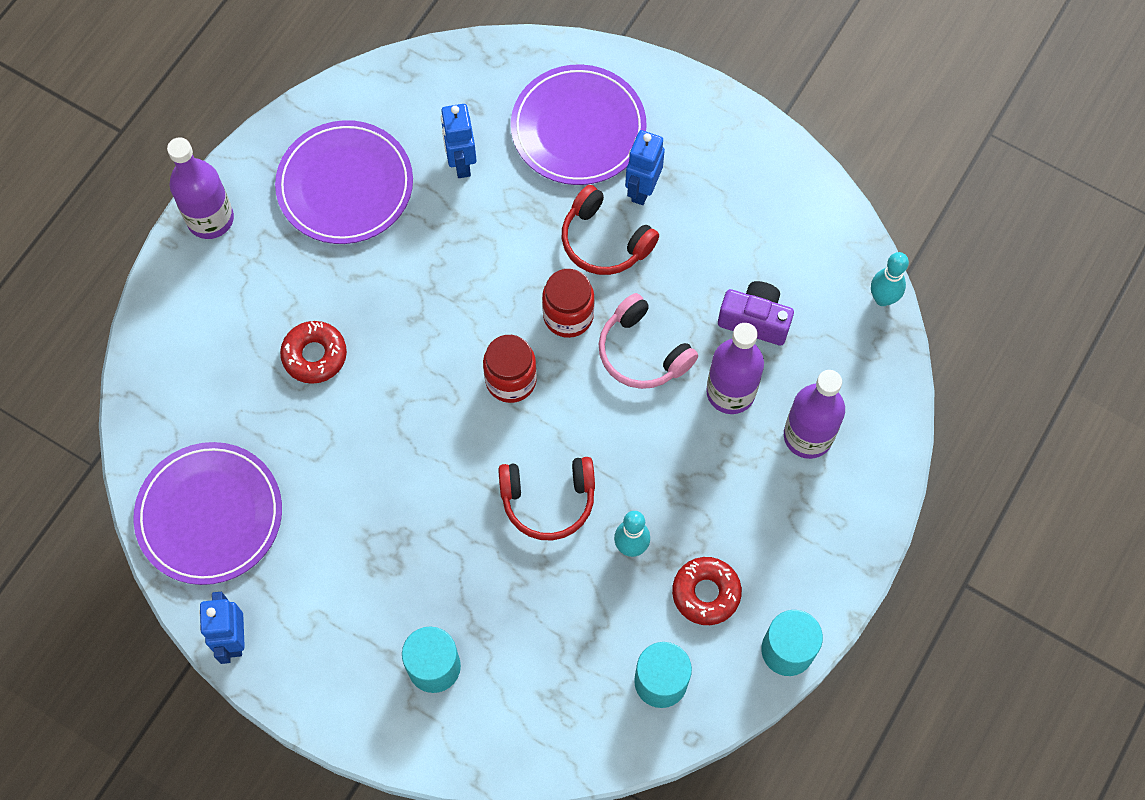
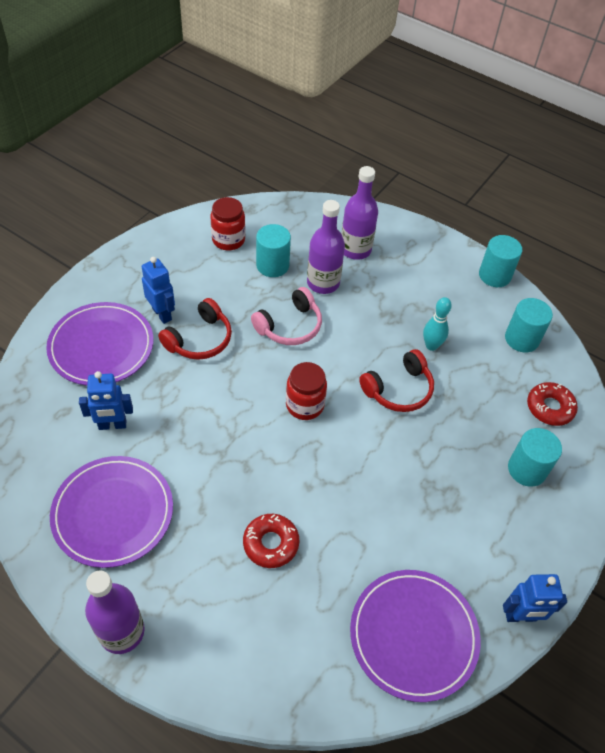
camera: 90 degrees left, 15 degrees down
(548, 500) = (398, 389): red headphones -> red headphones turned 60 degrees clockwise
(568, 316) = (256, 366): red jar -> red jar (228, 240)
(642, 189) = (162, 314): blue robot -> blue robot turned 150 degrees counterclockwise
(706, 593) = (461, 310): red donut -> red donut (550, 407)
(755, 320) = (272, 265): purple camera -> turquoise cylinder
(882, 298) = (265, 205): turquoise bowling pin -> none

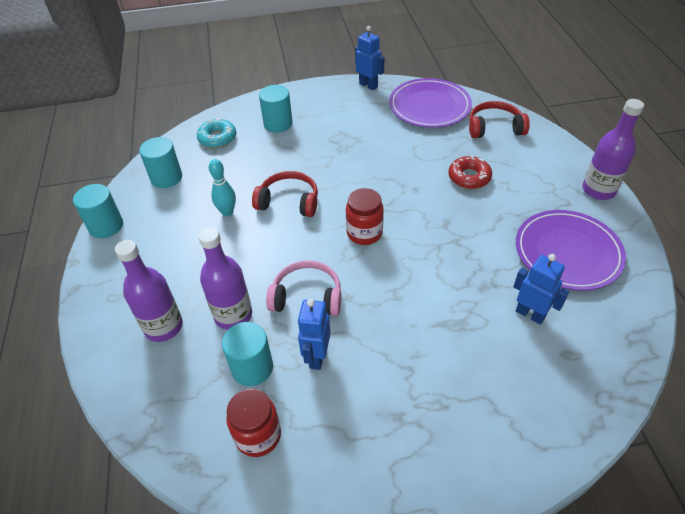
camera: 130 degrees left, 5 degrees down
(101, 346) = (494, 398): purple plate -> none
(162, 314) = (407, 392): blue robot -> blue robot (317, 356)
(199, 339) = (395, 339): red headphones -> red headphones (494, 128)
(550, 407) = (217, 138): red donut -> turquoise donut

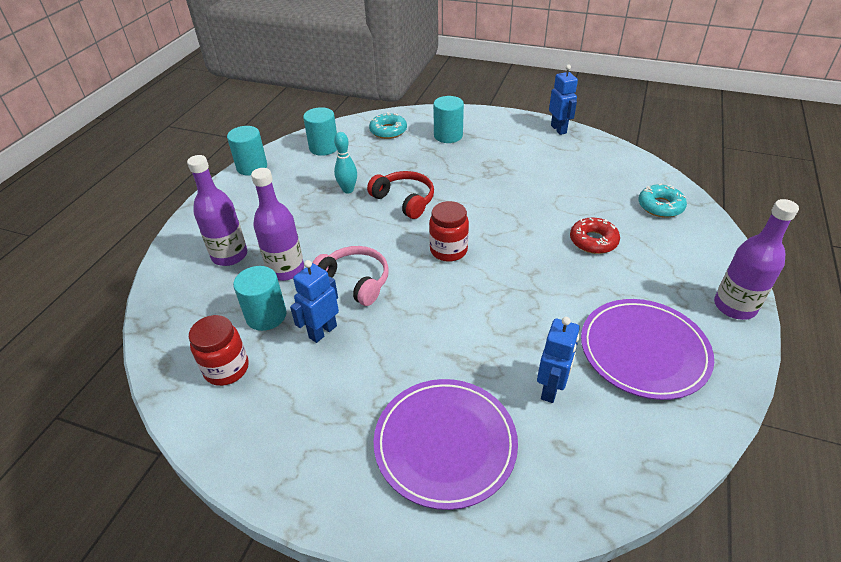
camera: 30 degrees right, 5 degrees down
(429, 106) = (605, 165): purple plate -> purple plate (445, 444)
(494, 128) = (660, 206): red headphones -> turquoise donut
(530, 314) = (551, 389): blue robot -> blue robot turned 45 degrees clockwise

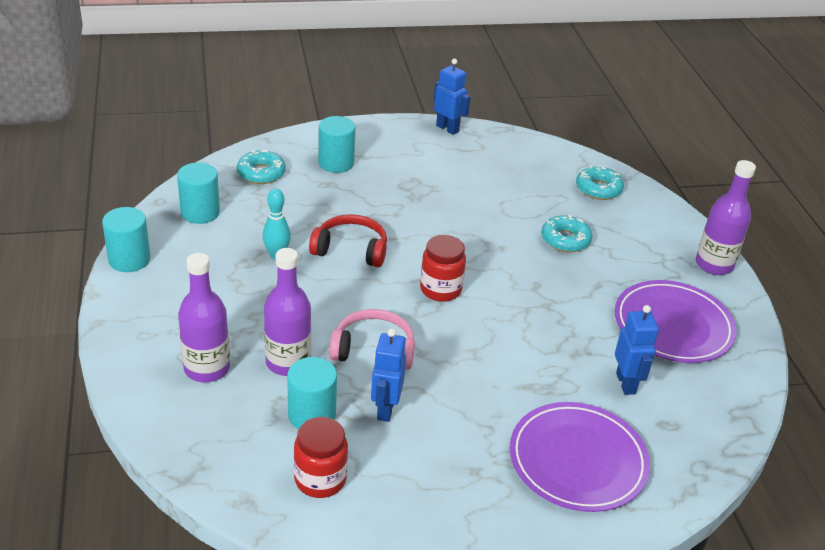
camera: 35 degrees left, 5 degrees down
(593, 241) = (565, 240): red donut -> turquoise donut

